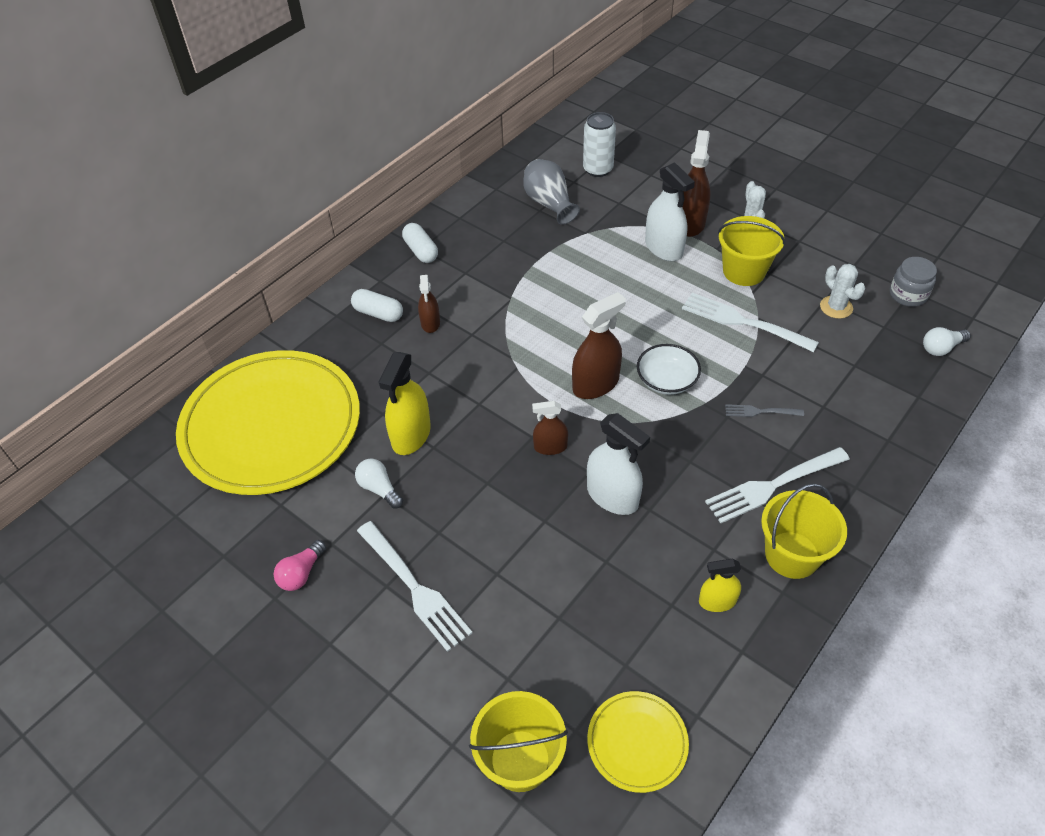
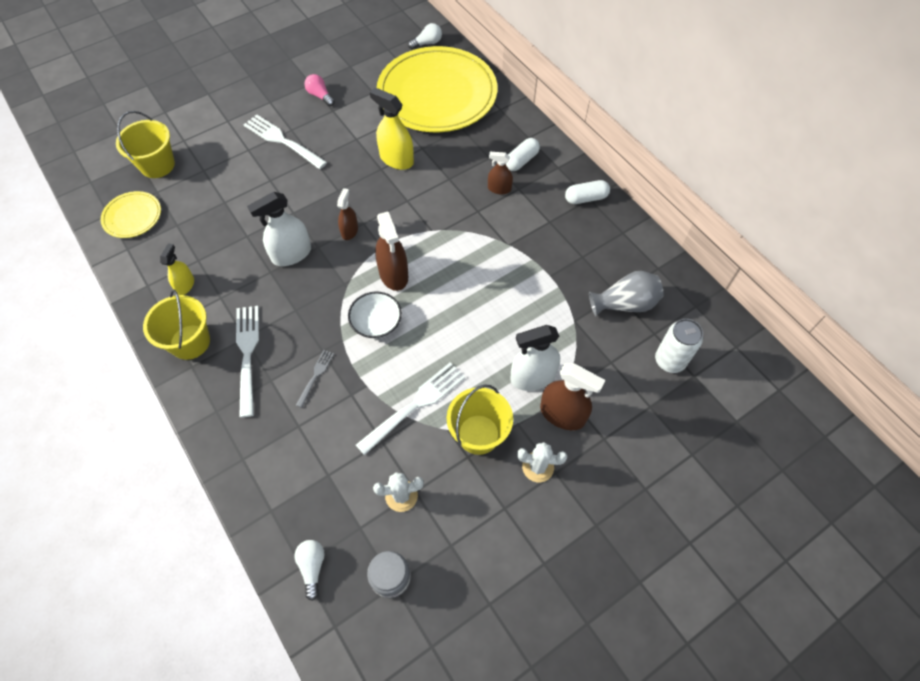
camera: 105 degrees right, 10 degrees up
(379, 489) = (361, 137): white light bulb -> white light bulb (427, 43)
(414, 587) = (283, 141): white fork -> white fork turned 60 degrees clockwise

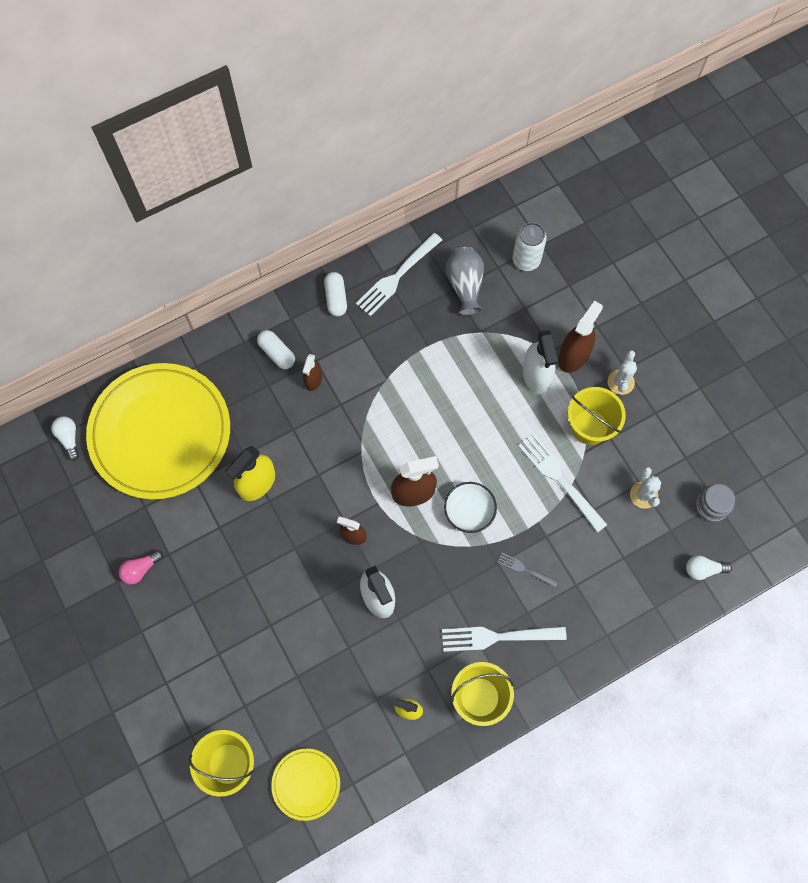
camera: 85 degrees left, 10 degrees up
(283, 141) = (210, 612): white fork -> white fork (397, 276)

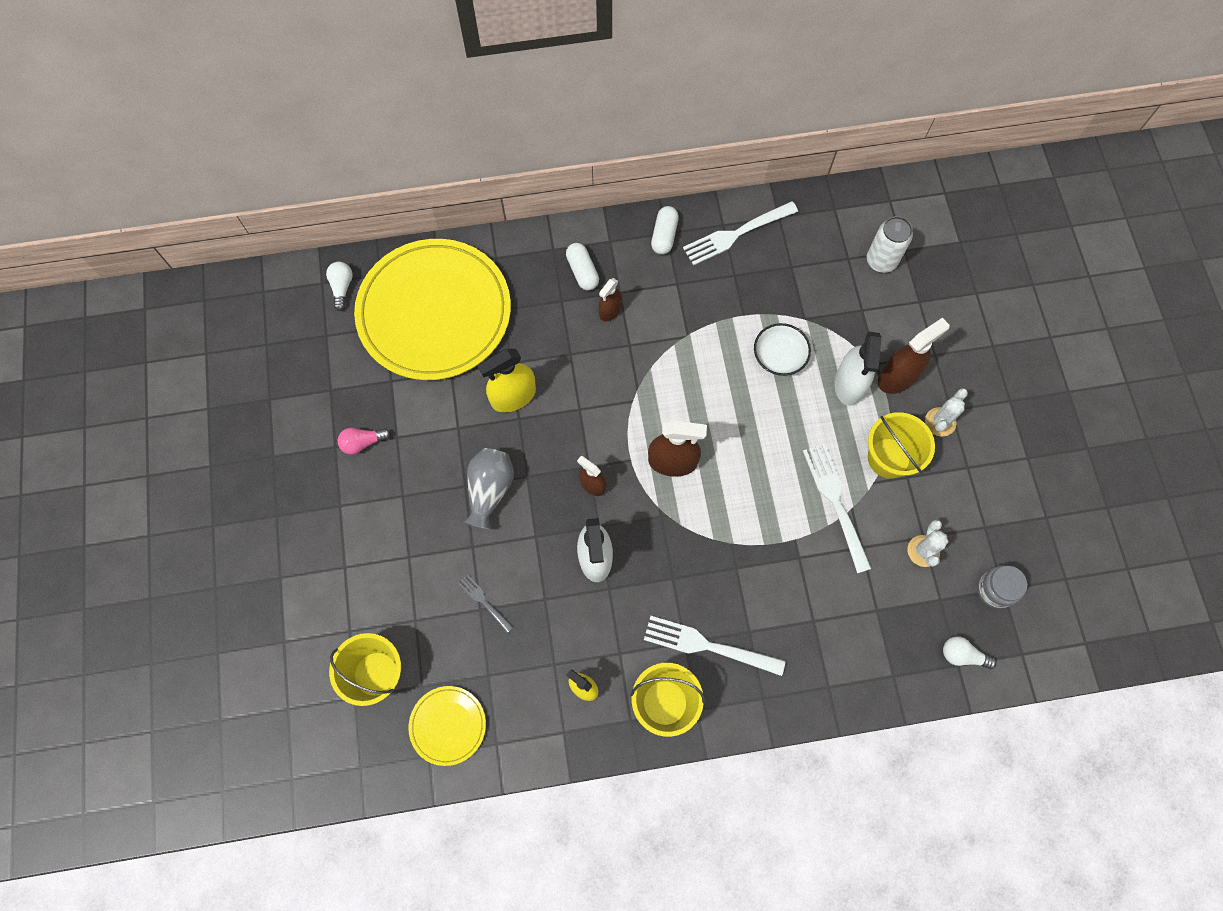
camera: 20 degrees right, 0 degrees up
(465, 285) = (805, 266): grey vase -> grey vase (490, 491)
(469, 511) = (725, 502): white bowl -> white bowl (779, 356)
(525, 569) = (764, 585): grey fork -> grey fork (484, 602)

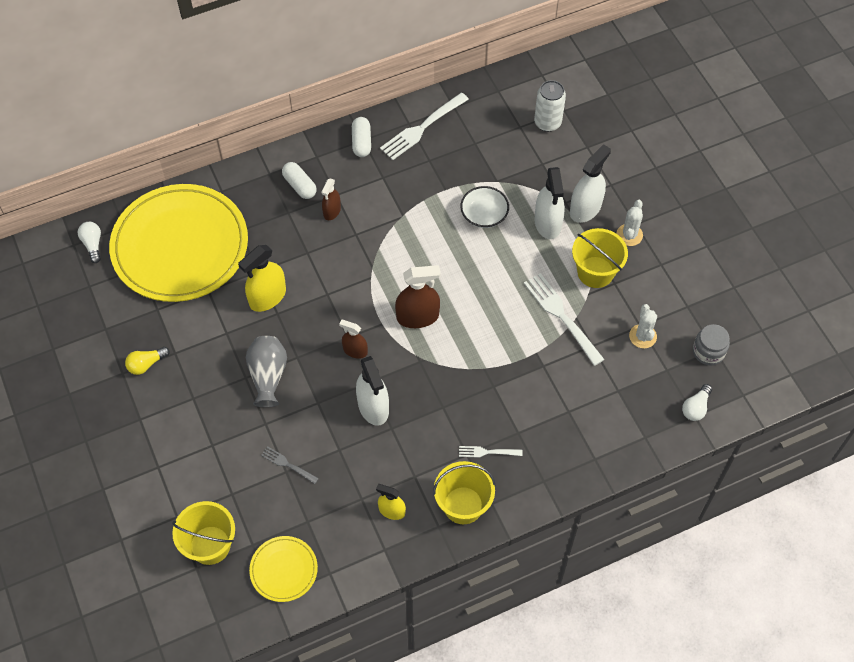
camera: 15 degrees left, 10 degrees down
(363, 443) = (146, 364): pink light bulb -> yellow light bulb
(709, 646) = (488, 452): white fork -> white fork, size x0.52
(897, 377) = (585, 208): brown spray bottle -> white spray bottle
(962, 655) = (695, 408): white light bulb -> white light bulb turned 60 degrees counterclockwise

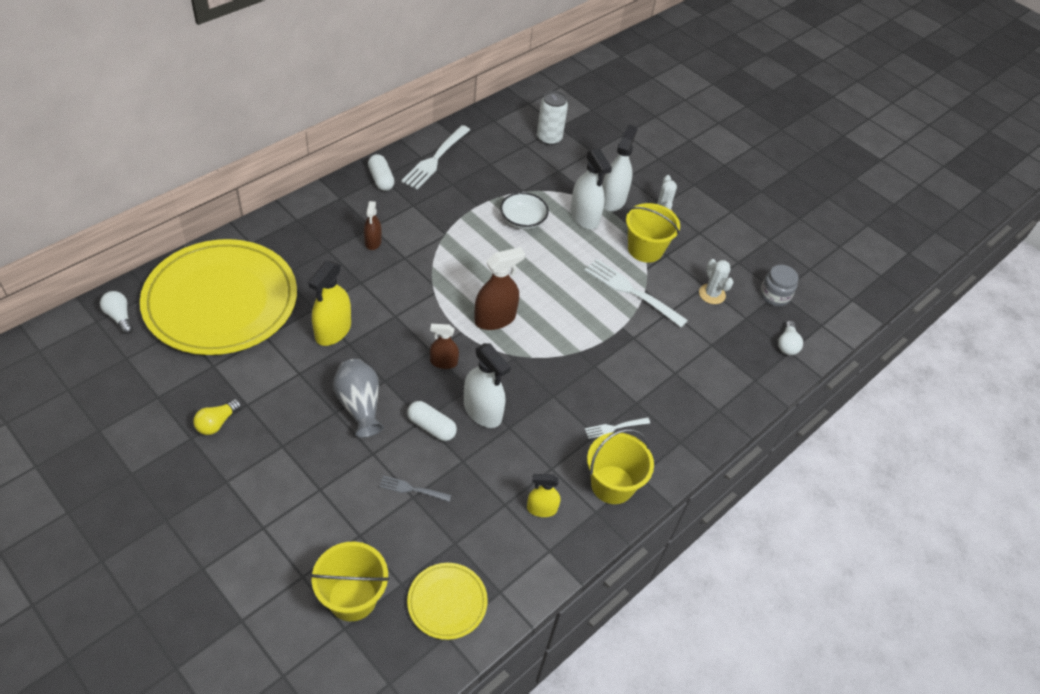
camera: 25 degrees left, 10 degrees down
(300, 185) = (332, 225): white capsule -> white capsule (431, 427)

